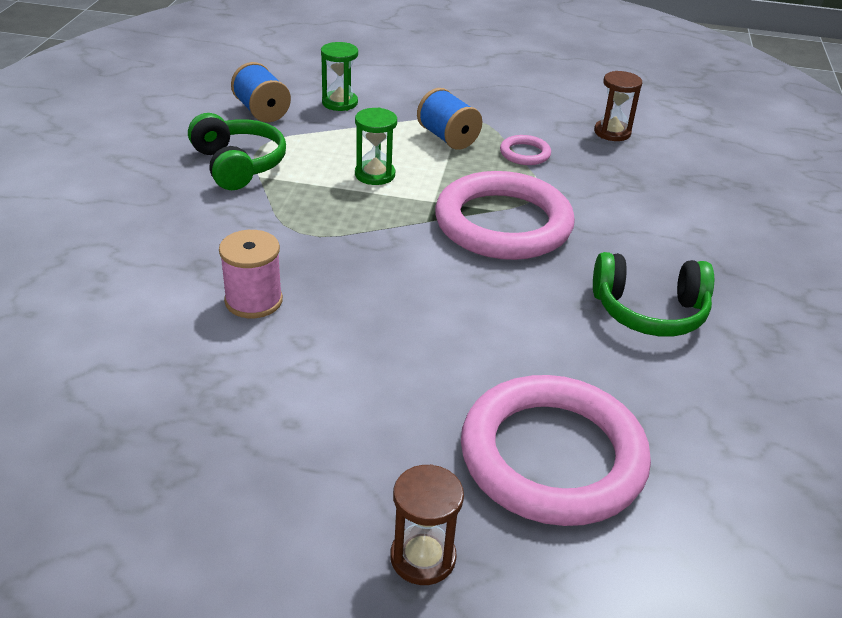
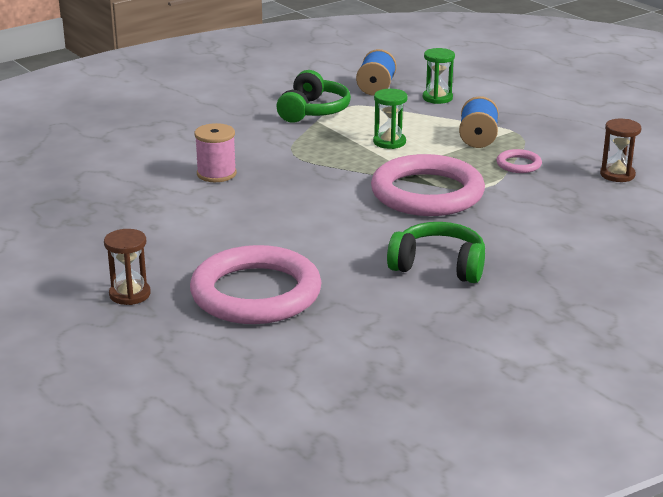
camera: 45 degrees right, 10 degrees down
(649, 311) = (438, 266): green headphones -> green headphones turned 150 degrees clockwise

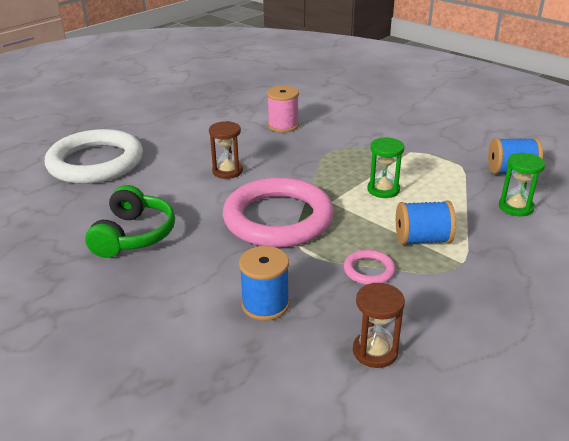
camera: 80 degrees right, 5 degrees up
(130, 294) = (99, 124): brown hourglass -> brown hourglass (227, 171)
(256, 293) = (95, 162): pink ring -> white ring
(313, 111) = (429, 147): green headphones -> none
(560, 208) = (265, 304): none -> blue spool

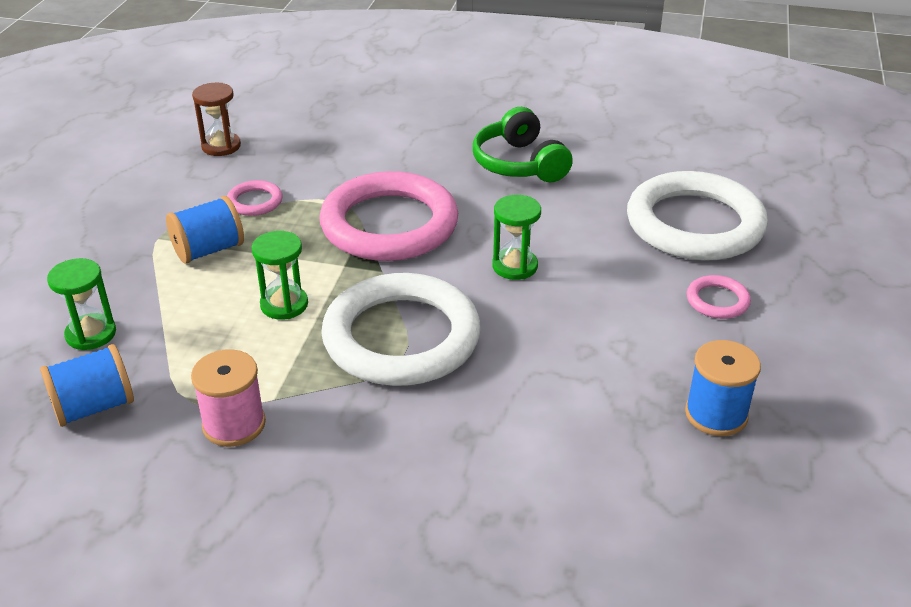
camera: 150 degrees right, 5 degrees up
(150, 130) = (717, 301): none -> pink ring
(227, 171) = (515, 266): brown hourglass -> green hourglass
(265, 304) = (333, 149): blue spool -> blue spool (716, 414)
(283, 126) = (527, 386): pink spool -> pink spool (234, 424)
(326, 157) = (401, 337): none -> white ring

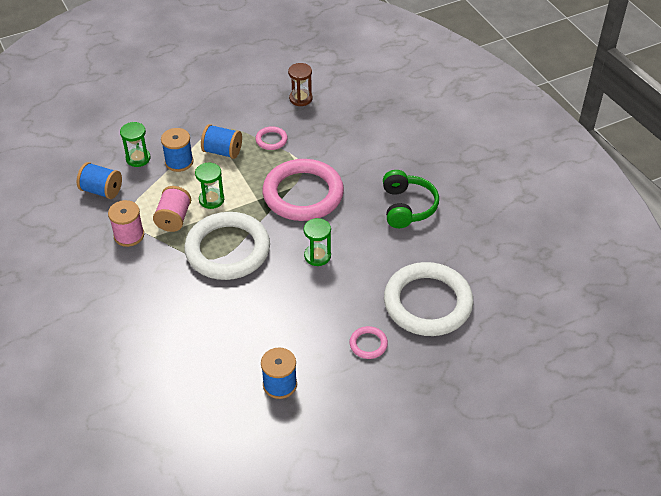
camera: 50 degrees right, 10 degrees up
(164, 298) = (179, 162): none -> blue spool
(268, 359) = (174, 218): none -> pink spool
(519, 164) = (407, 207): green headphones -> green headphones turned 150 degrees clockwise

